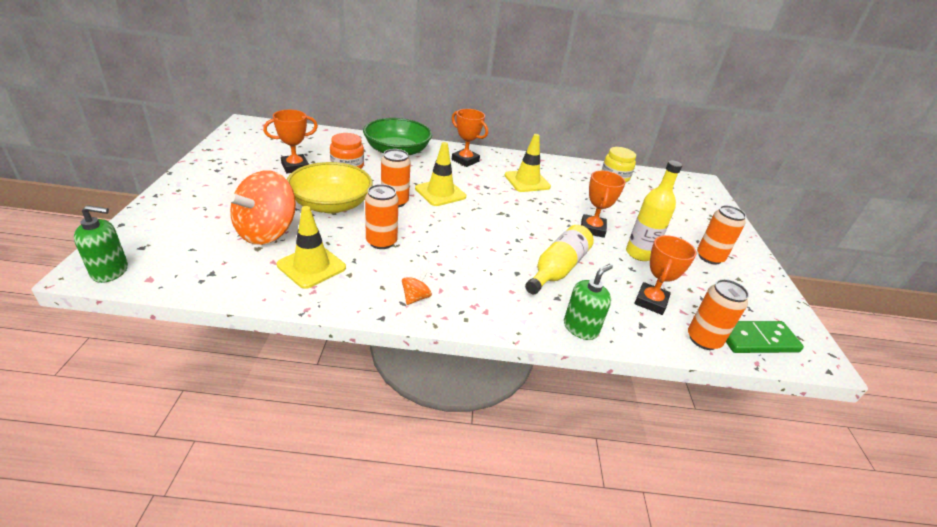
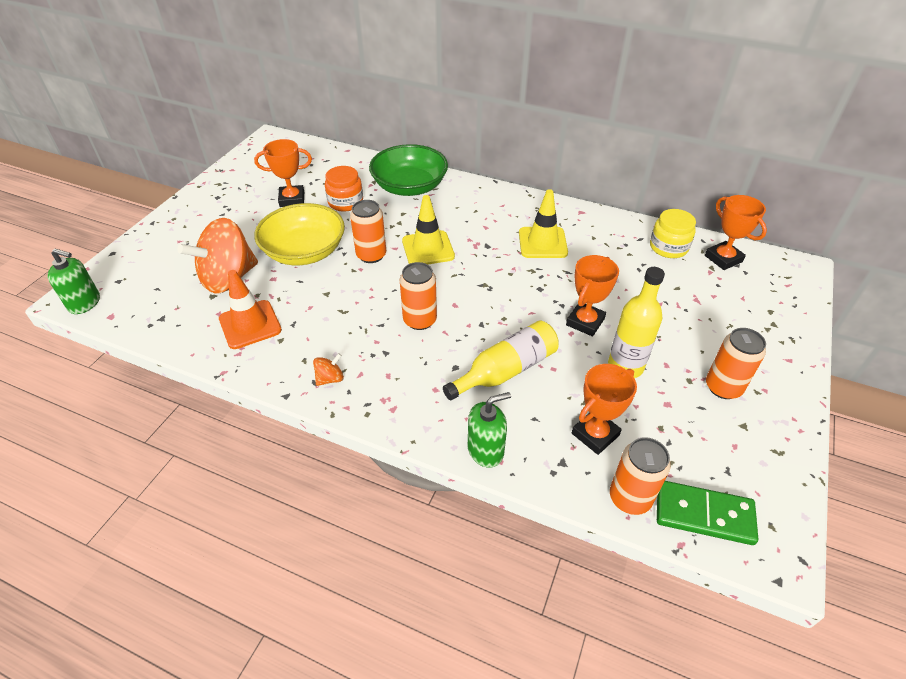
camera: 25 degrees right, 10 degrees up
(311, 266) = (250, 324): yellow traffic cone -> orange traffic cone
(381, 242) = (331, 305): orange can -> orange can (420, 320)
(465, 160) = (482, 205): orange trophy -> orange trophy (723, 258)

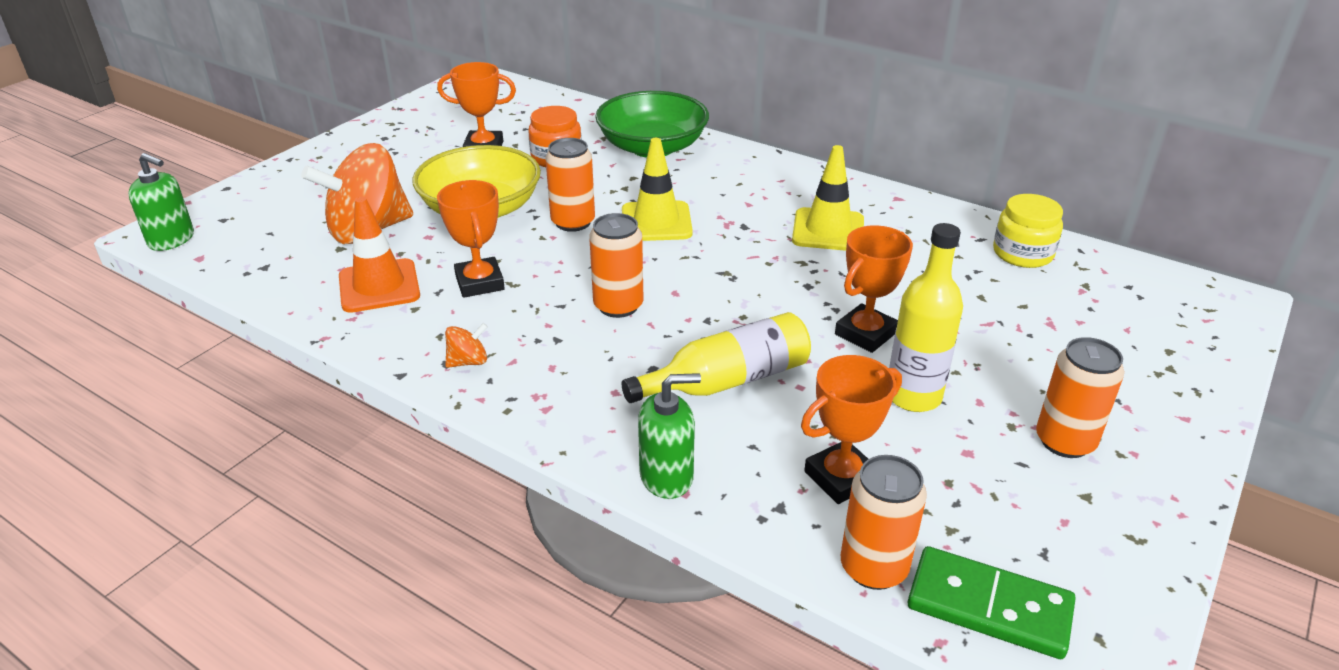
camera: 10 degrees right, 10 degrees down
(723, 258) = (1107, 276): orange trophy -> orange trophy (480, 283)

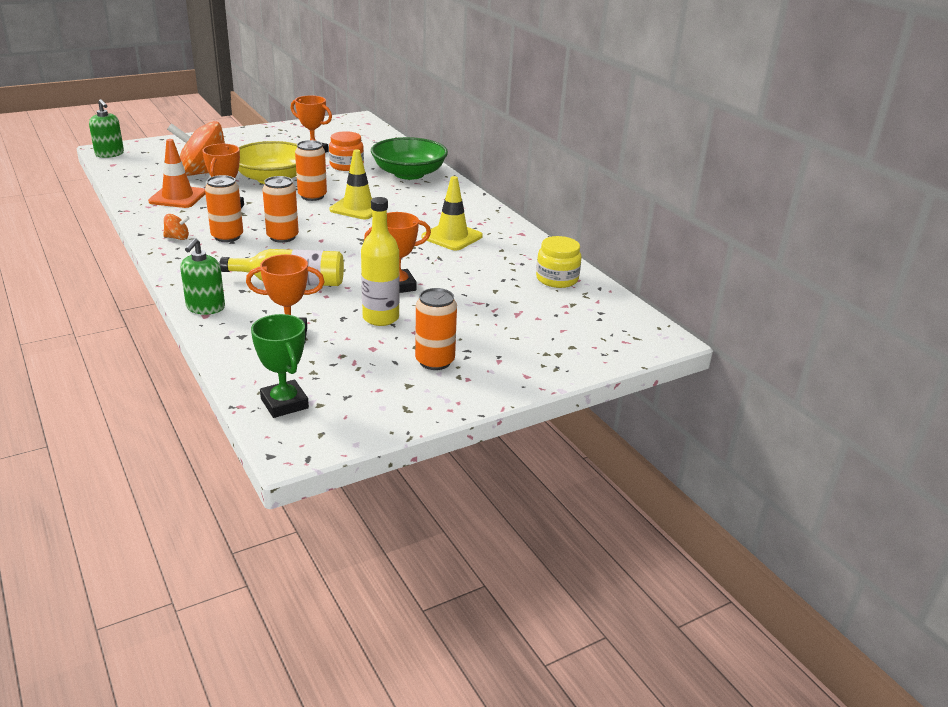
camera: 25 degrees right, 5 degrees down
(667, 477) = (205, 308): green soap dispenser -> green soap dispenser turned 90 degrees clockwise
(873, 568) = (251, 371): orange can -> orange can (227, 236)
(989, 606) = (284, 403): green domino -> green trophy

